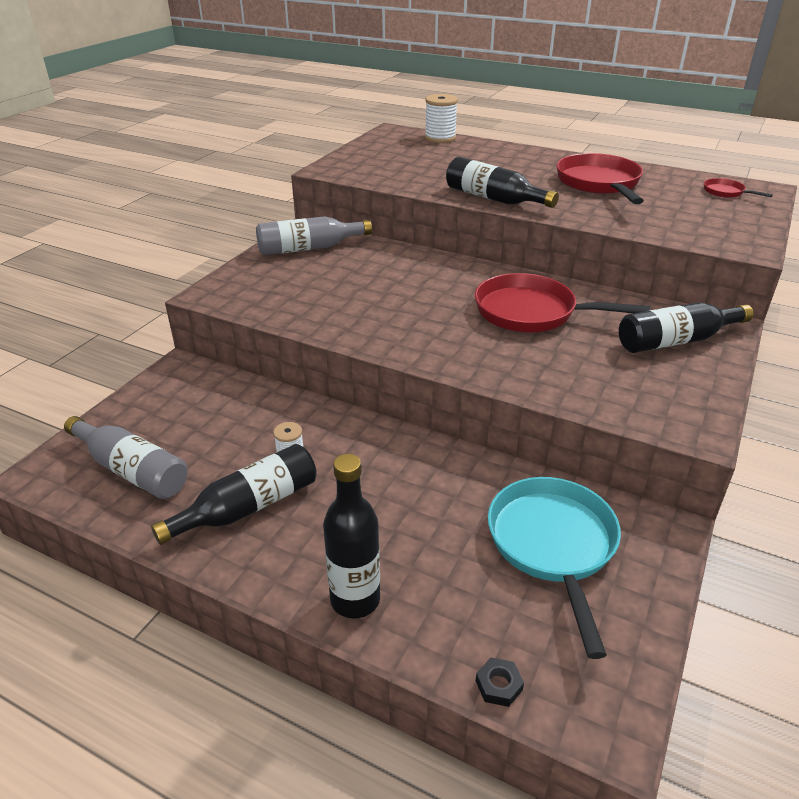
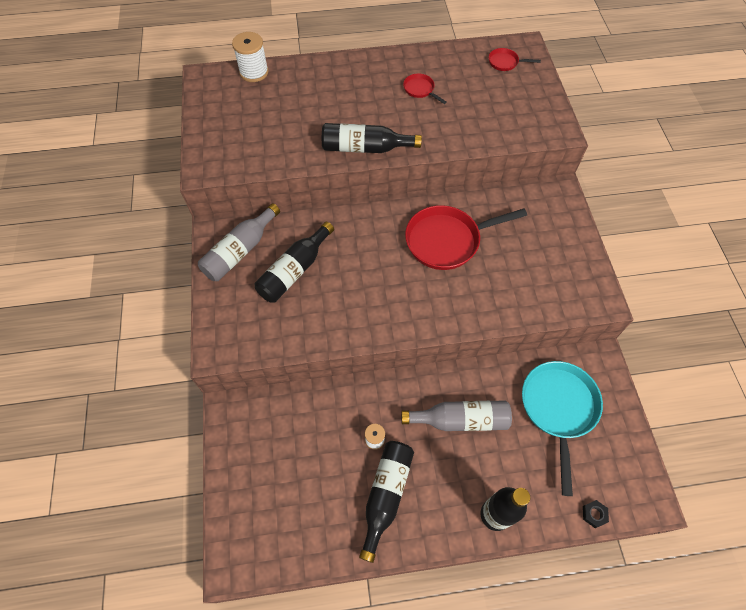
camera: 35 degrees left, 25 degrees up
(132, 470) = (288, 518): grey bottle -> grey bottle (460, 420)
(553, 545) = (558, 408): turquoise pan -> turquoise pan turned 45 degrees clockwise
(599, 183) = (420, 89): red pan -> red pan, size x0.45
(676, 341) = (544, 222): black bottle -> black bottle (294, 270)

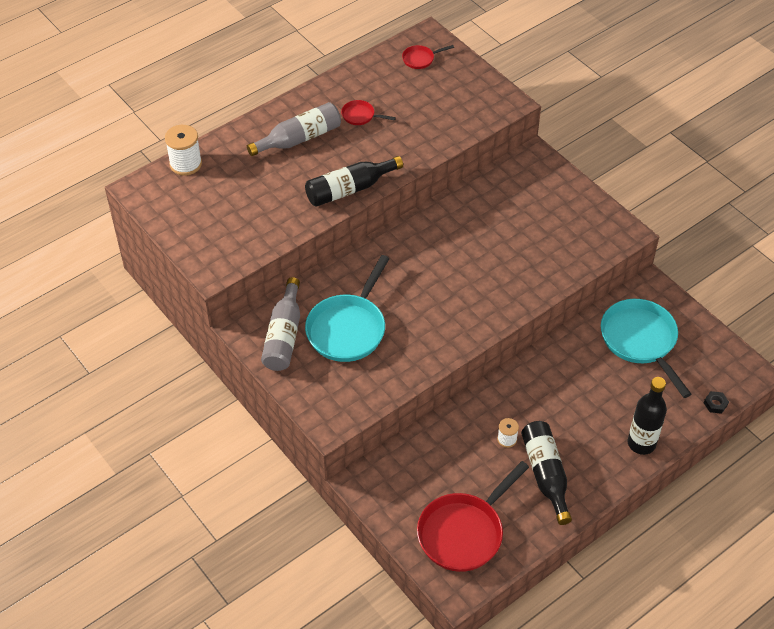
camera: 30 degrees left, 10 degrees down
(294, 270) = (348, 328): black bottle -> turquoise pan
(447, 240) = (466, 242): red pan -> red pan (464, 532)
(460, 420) = (567, 389): grey bottle -> grey bottle (299, 139)

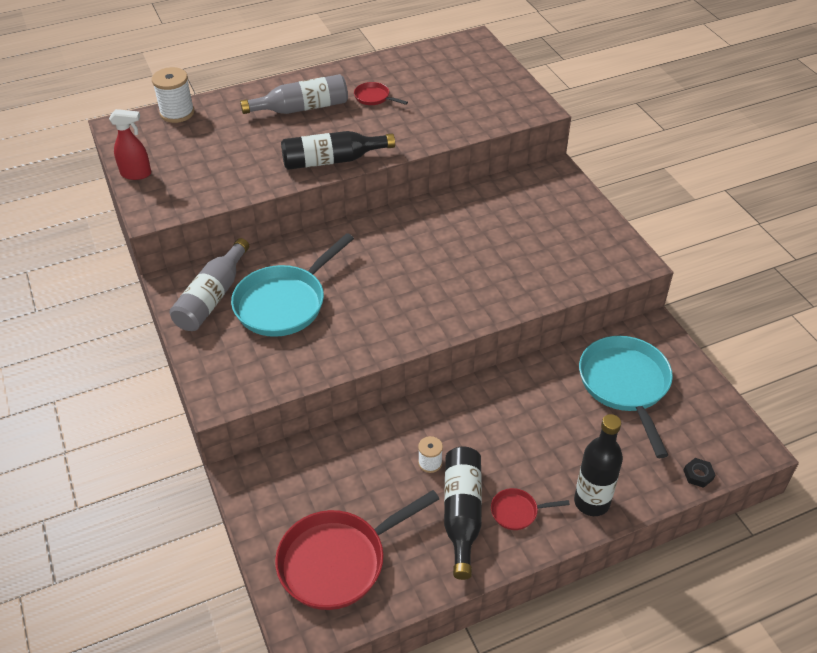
camera: 15 degrees right, 5 degrees down
(180, 235) = (136, 174): none -> red spray bottle
(420, 59) = (458, 58): red pan -> red pan (517, 512)

